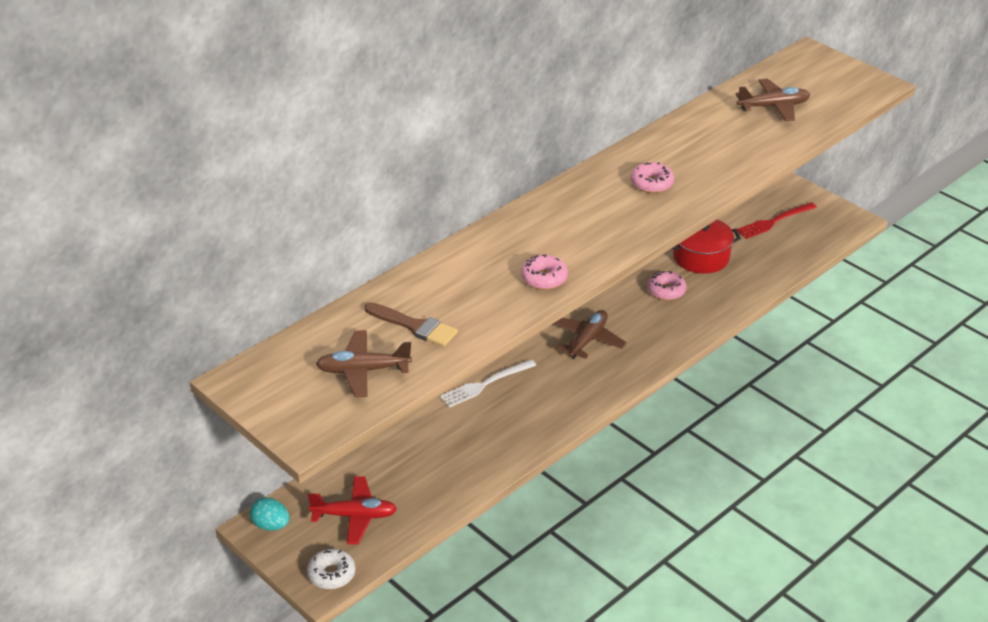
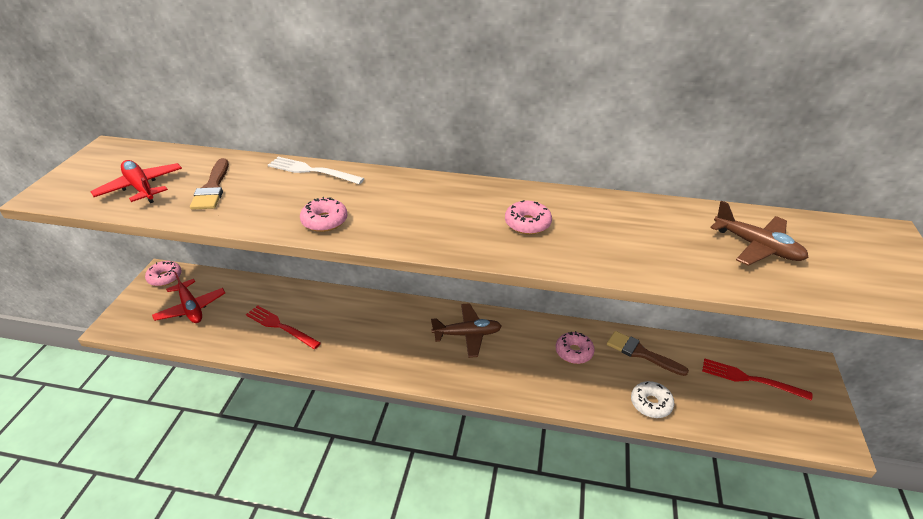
camera: 55 degrees right, 0 degrees up
(271, 525) = (165, 277): turquoise egg -> pink donut
(331, 574) = (127, 324): white donut -> white donut (651, 403)
(363, 370) = (141, 188): brown plane -> red plane
(455, 456) = (280, 326): none -> red fork
(485, 384) = (370, 305): white fork -> white fork (312, 171)
(701, 257) = (641, 353): red pot -> brown brush

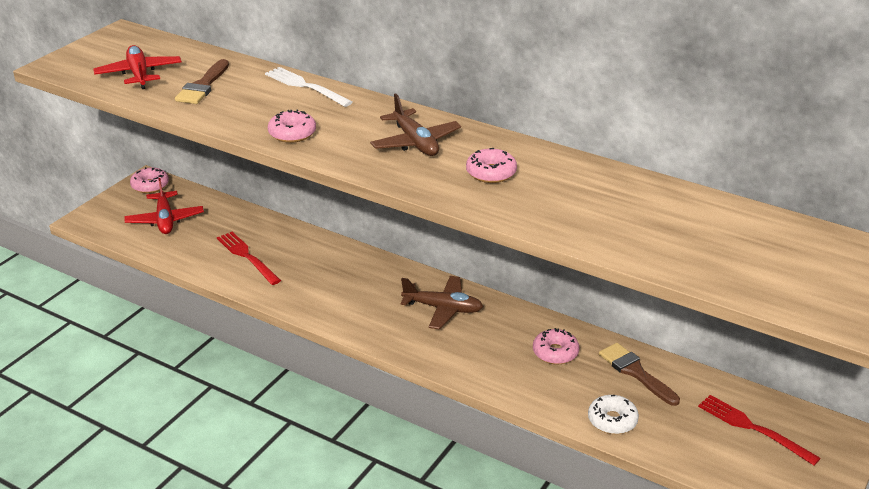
camera: 20 degrees right, 5 degrees down
(757, 247) = (722, 240): brown plane -> brown plane (415, 142)

